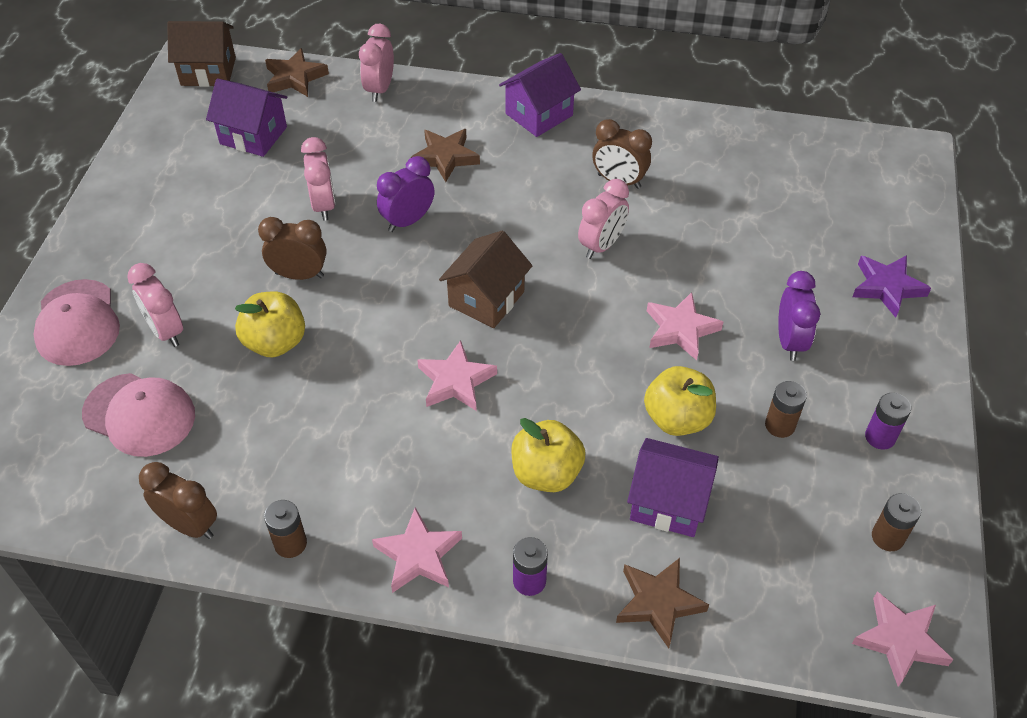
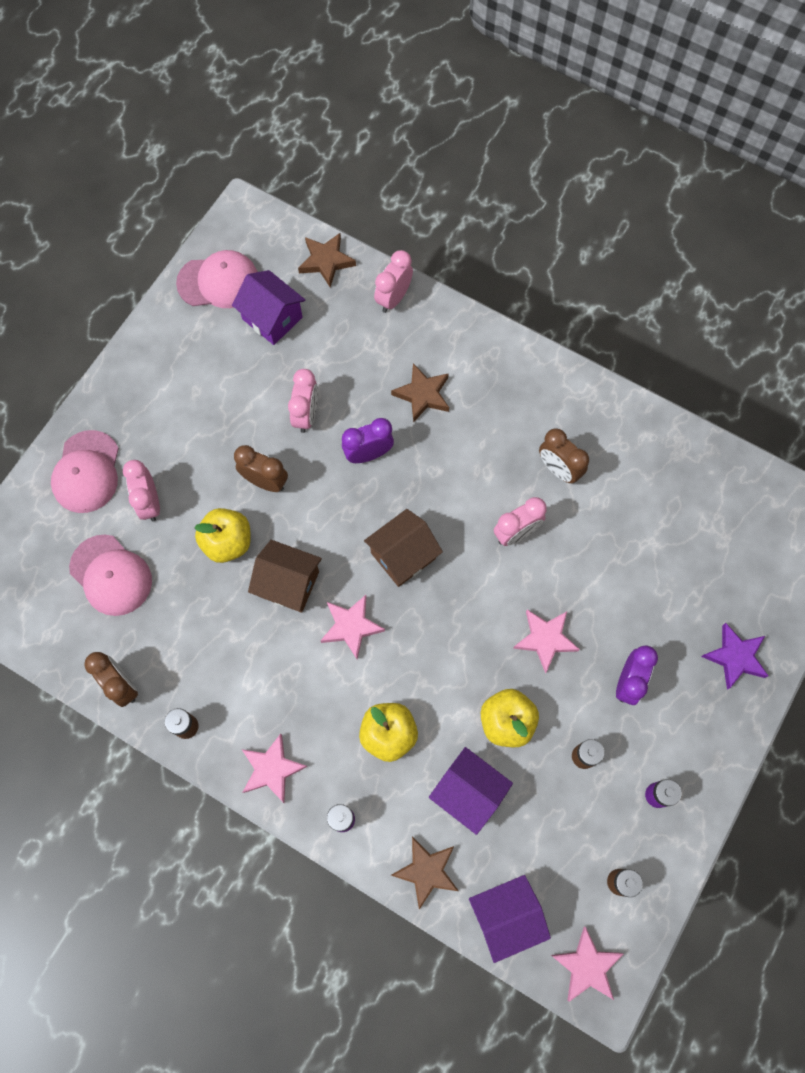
camera: 20 degrees right, 20 degrees up
(181, 120) = (218, 282): none -> pink cap
(208, 71) = (255, 231): brown house -> brown house (288, 583)
(539, 114) = (520, 371): purple house -> purple house (506, 916)

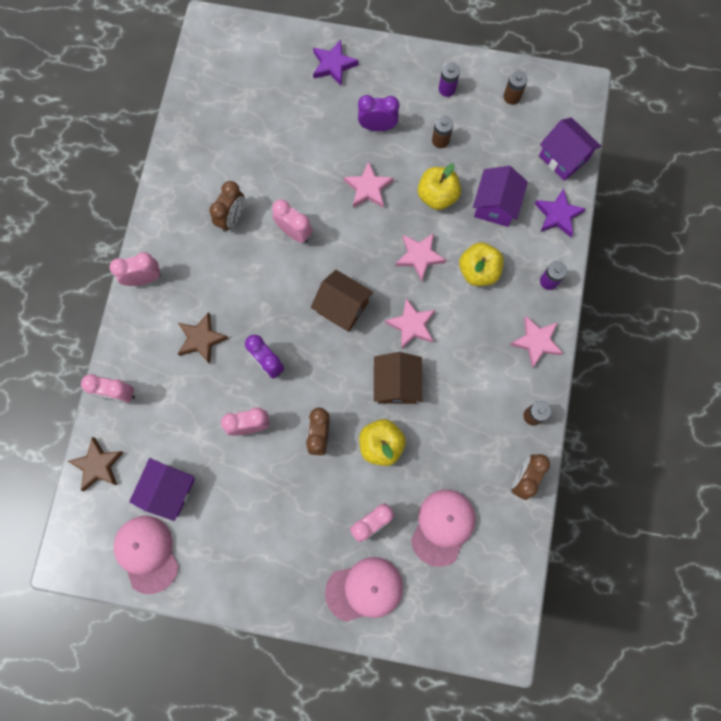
camera: 110 degrees left, 5 degrees up
(426, 871) = (557, 215): brown star -> purple star
(515, 357) = (144, 278): none -> pink clock
(587, 966) = (571, 102): pink star -> pink star (419, 256)

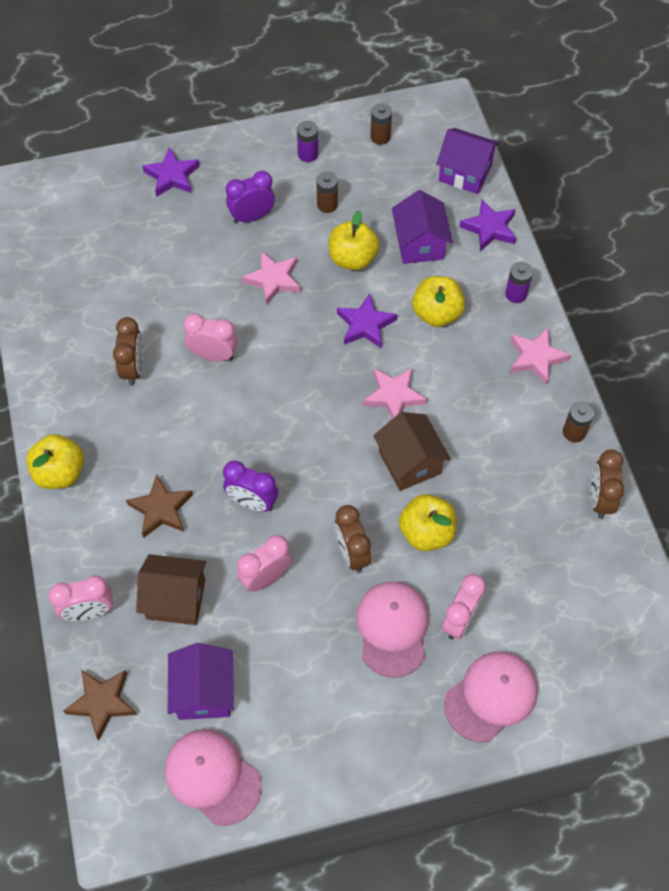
camera: 25 degrees left, 15 degrees down
(144, 278) = (60, 473): pink clock -> yellow apple
(342, 307) = (307, 409): brown house -> brown house (176, 599)
(419, 256) = (365, 325): pink star -> purple star
(443, 527) = (541, 588): pink cap -> pink cap (392, 629)

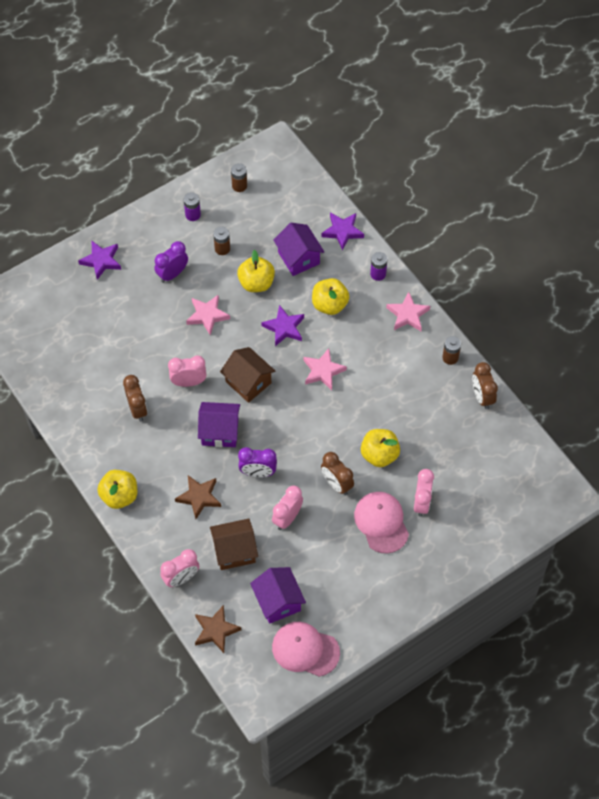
camera: 20 degrees left, 0 degrees up
(409, 463) = (351, 412): brown house -> brown house (248, 382)
(465, 173) = (310, 195): purple house -> purple house (220, 432)
(491, 696) = (458, 543): pink cap -> none

